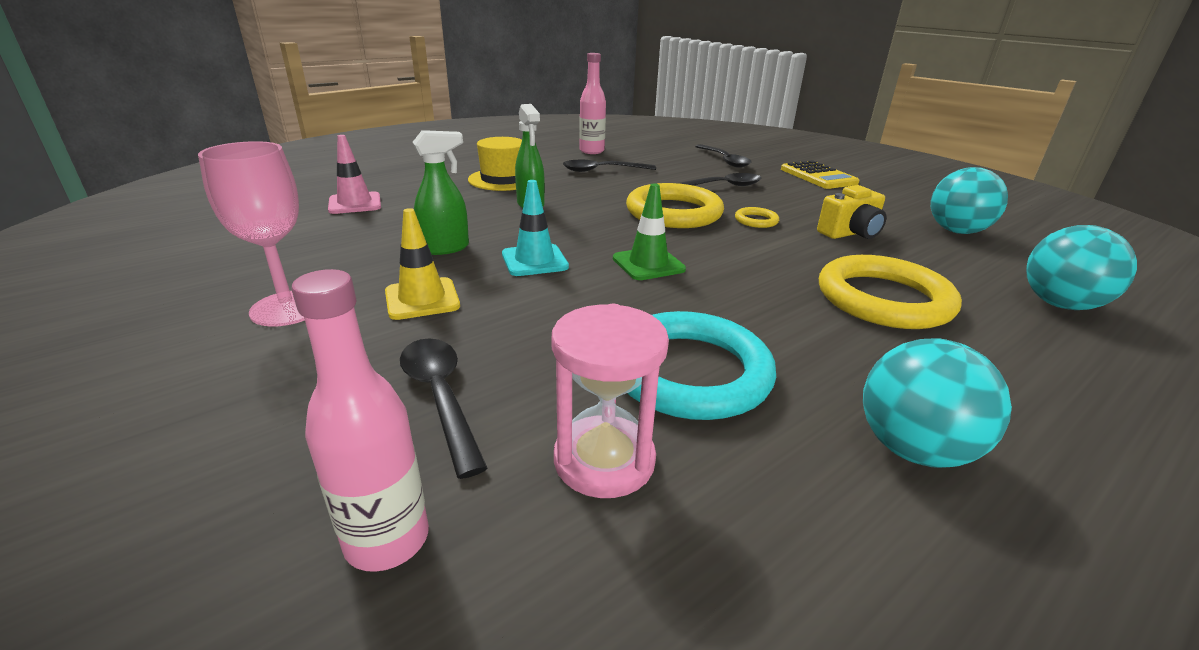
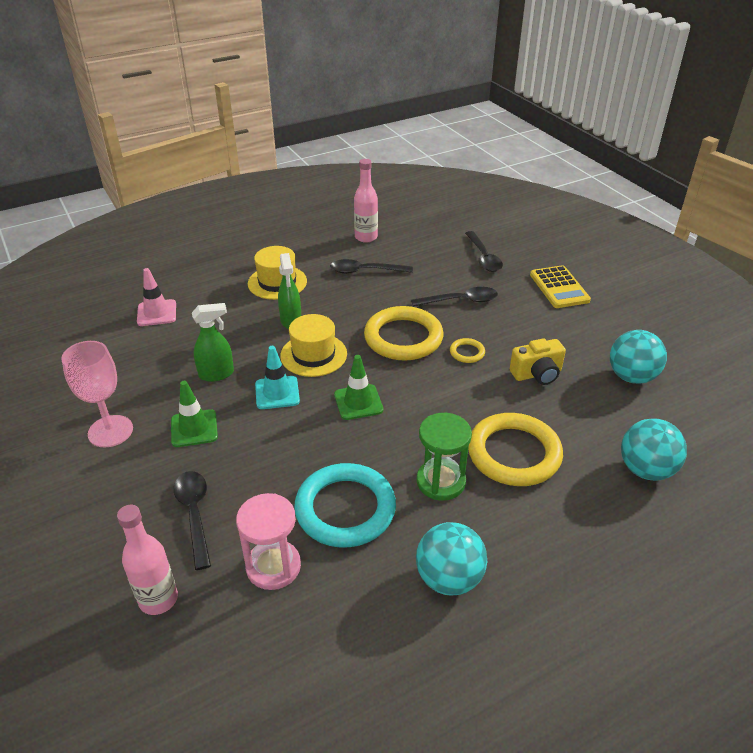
camera: 10 degrees right, 10 degrees up
(422, 299) = (194, 428): yellow traffic cone -> green traffic cone
(570, 228) = (313, 355): none -> yellow hat
(810, 332) = (441, 482): none -> green hourglass

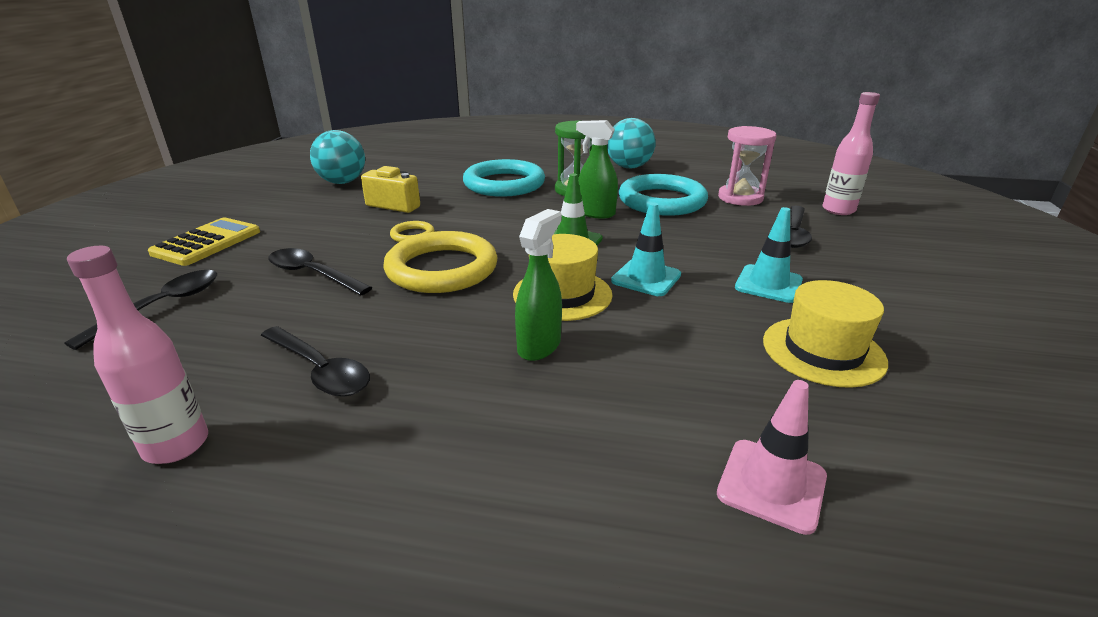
camera: 140 degrees left, 10 degrees down
(110, 431) = (885, 319): pink goblet -> none
(194, 428) = (768, 284): green traffic cone -> turquoise traffic cone
(217, 374) = (708, 324): green spray bottle -> green spray bottle (595, 213)
(277, 282) = (475, 428): yellow hat -> yellow hat (823, 351)
(514, 453) = (504, 184): yellow ring -> turquoise ring
(646, 470) = (445, 158): turquoise ball -> none

